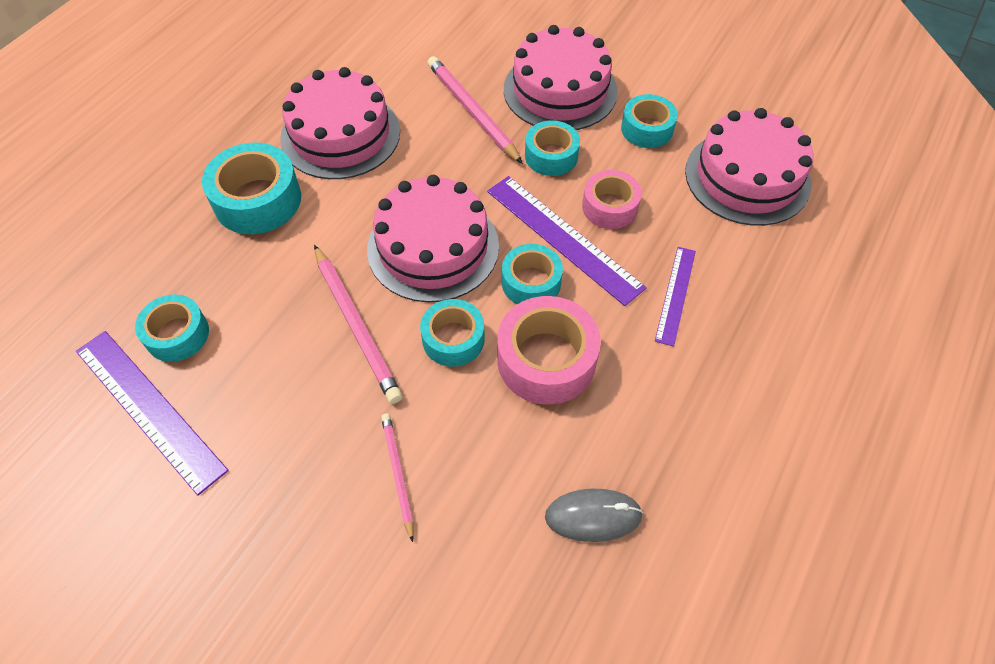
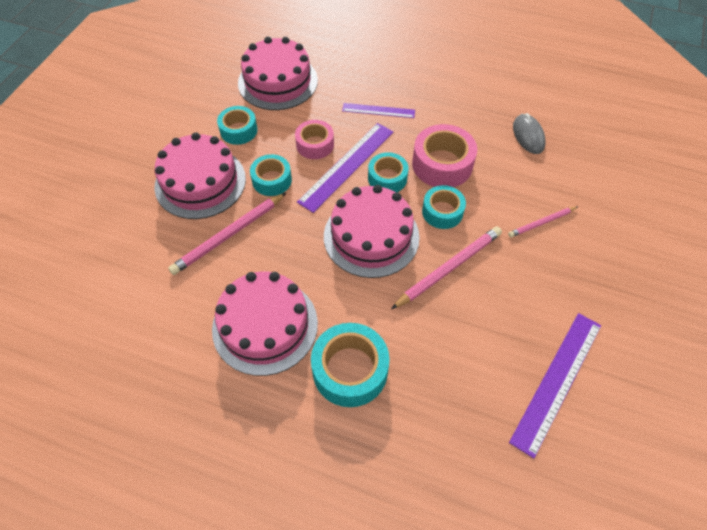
camera: 100 degrees left, 0 degrees up
(177, 334) = (493, 385): turquoise tape -> none

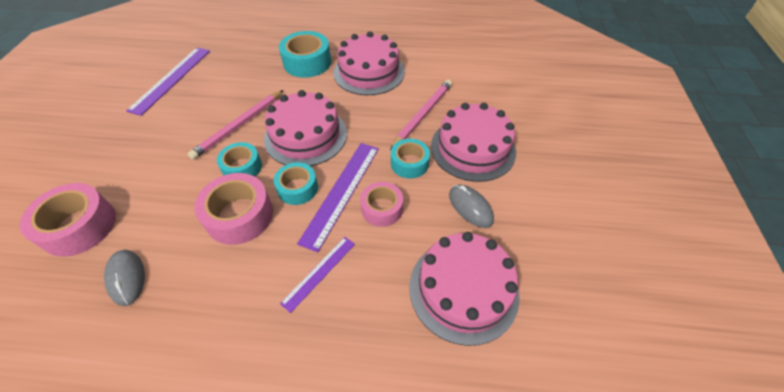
camera: 165 degrees right, 5 degrees down
(238, 130) = (470, 207): turquoise tape -> grey mouse
(378, 110) = (319, 272): purple ruler -> purple ruler turned 45 degrees counterclockwise
(542, 223) = (146, 176): pink pencil -> none
(587, 184) = (79, 226): none -> pink tape

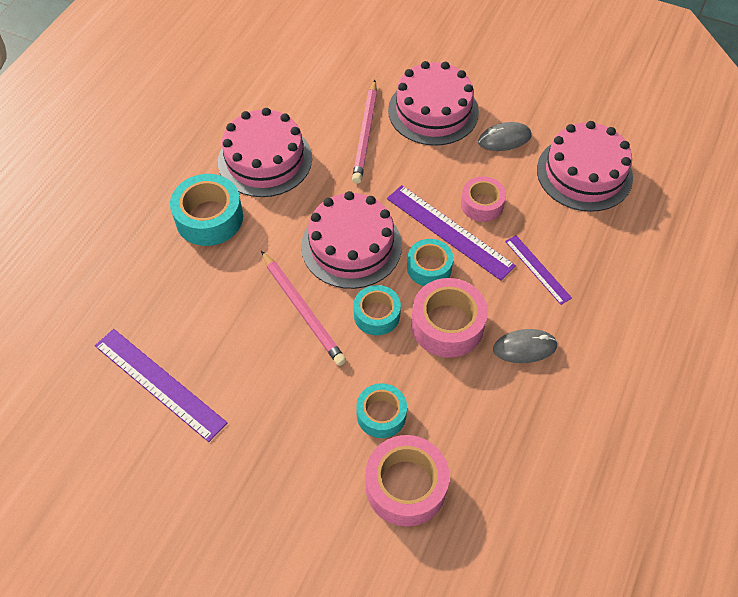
camera: 70 degrees left, 5 degrees up
(126, 278) = (493, 433): grey mouse -> grey mouse (524, 347)
(409, 163) = (432, 166): turquoise tape -> turquoise tape (381, 414)
(422, 115) = (366, 134): pink pencil -> pink pencil turned 135 degrees counterclockwise

